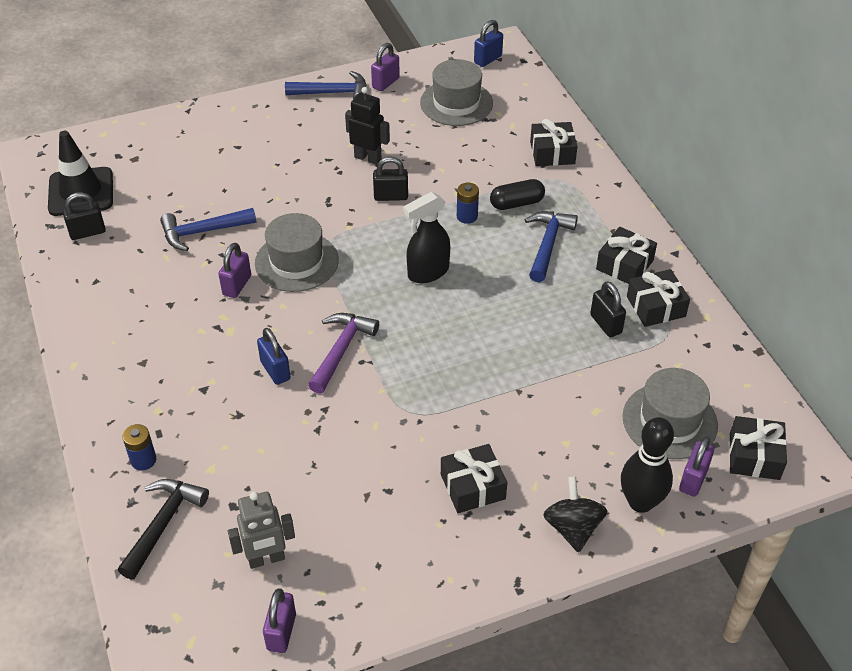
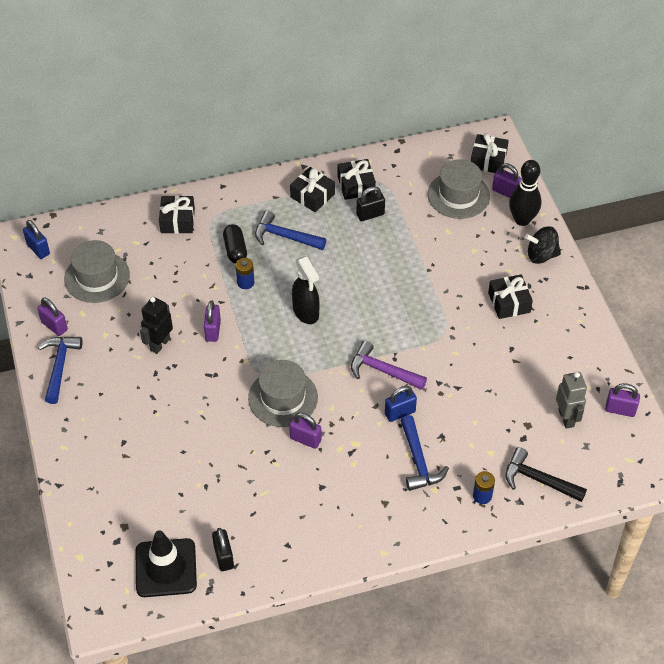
camera: 85 degrees left, 5 degrees up
(202, 232) = (237, 466): blue hammer -> blue hammer (418, 461)
(391, 196) = (213, 331): black padlock -> purple padlock

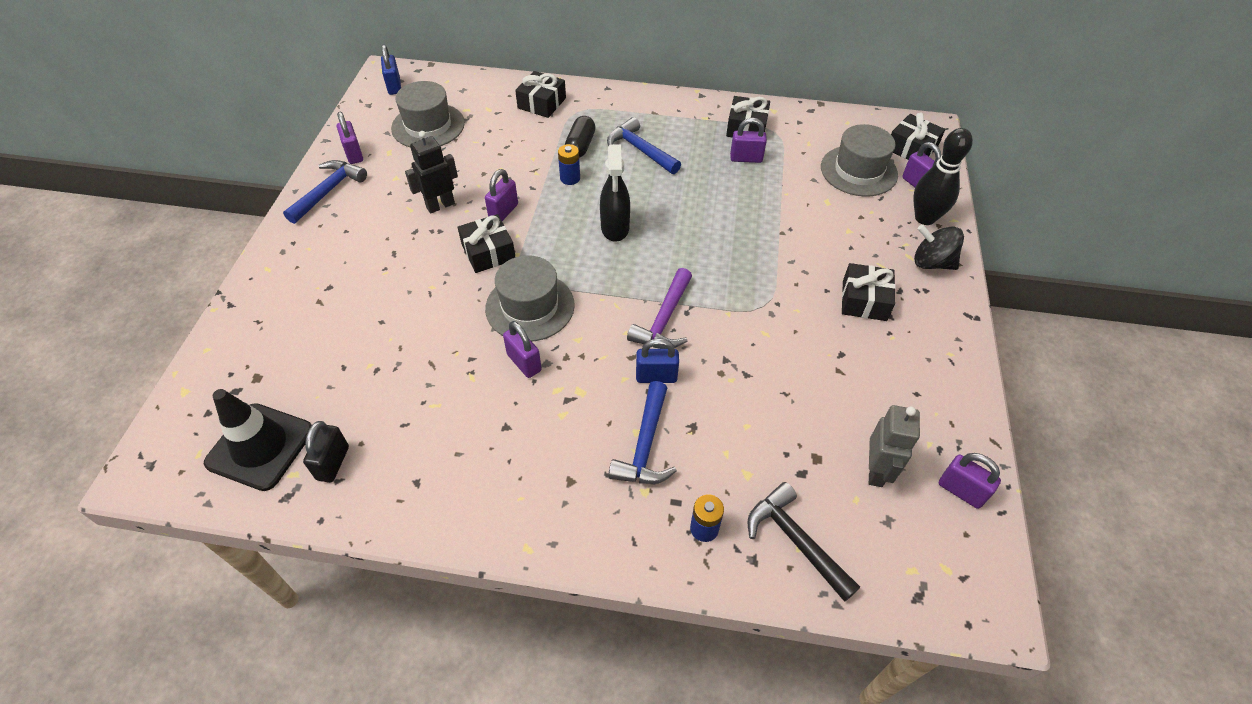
camera: 25 degrees right, 0 degrees up
(312, 195) = (693, 123): black gift -> black gift (488, 252)
(370, 214) = (746, 158): black padlock -> purple padlock
(382, 370) = (664, 320): purple hammer -> purple hammer turned 120 degrees counterclockwise

